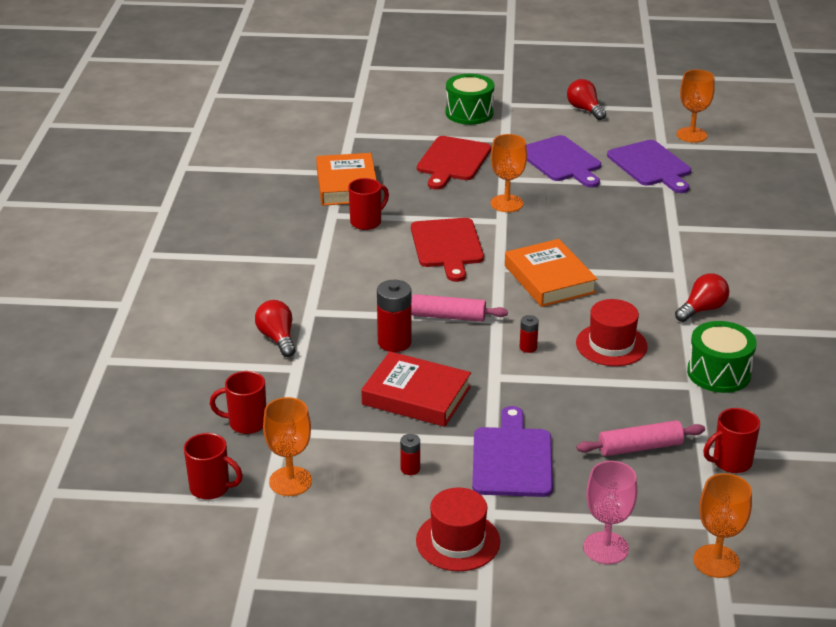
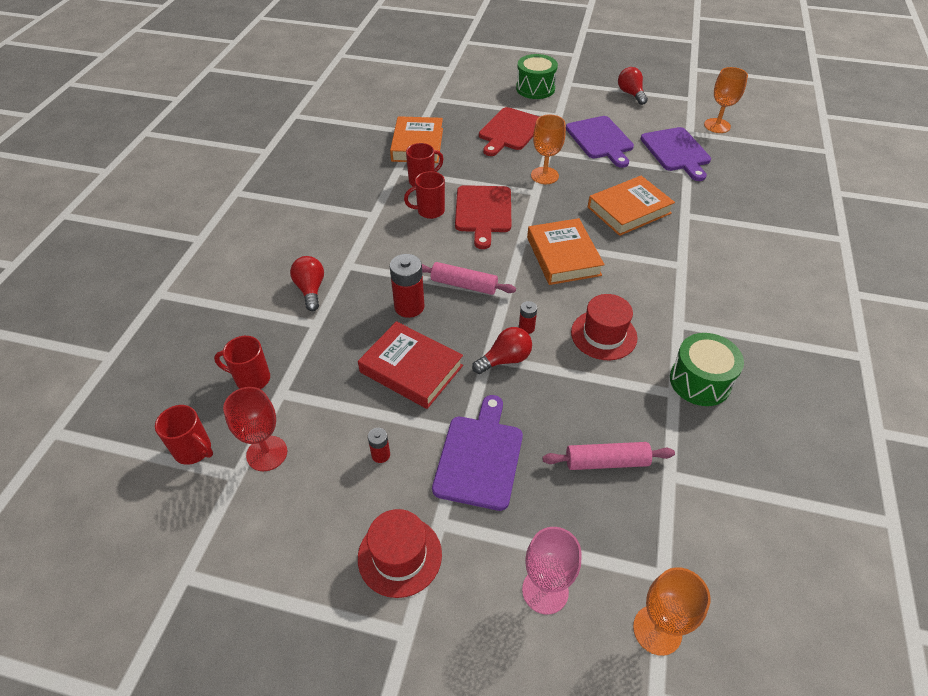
camera: 10 degrees right, 15 degrees up
(290, 481) = (267, 453): orange goblet -> red goblet
(611, 228) = (629, 210): none -> orange book
(702, 309) = (696, 306): red light bulb -> red light bulb (505, 359)
(730, 462) = (694, 495): red mug -> red mug (429, 211)

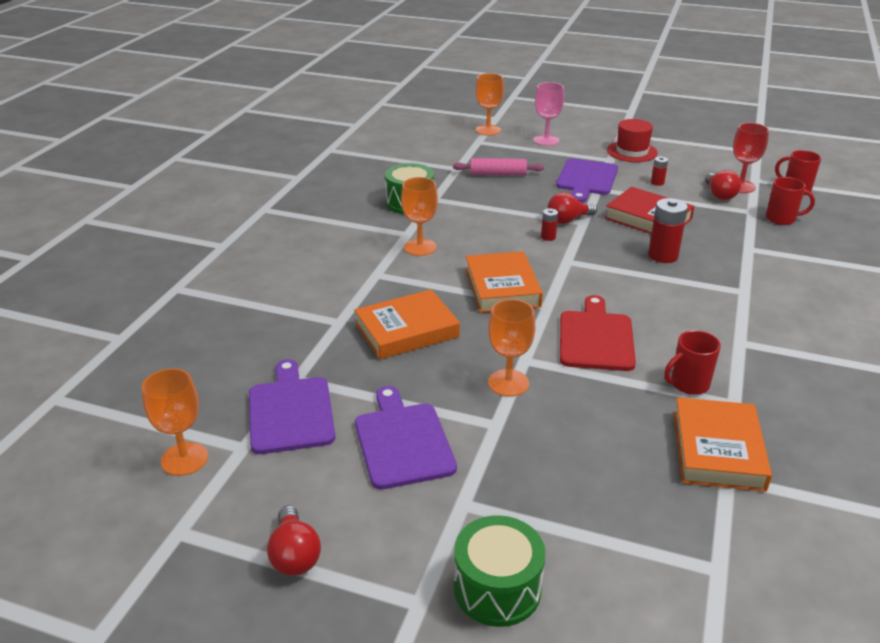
camera: 175 degrees left, 15 degrees down
(310, 290) = (771, 273): red light bulb -> red light bulb (719, 195)
(429, 211) = (667, 343): red mug -> none
(464, 285) = (610, 269): pink rolling pin -> none
(510, 131) = (557, 470): red cutting board -> none
(603, 335) = (478, 230): red hat -> none
(656, 303) = (420, 247): none -> orange goblet

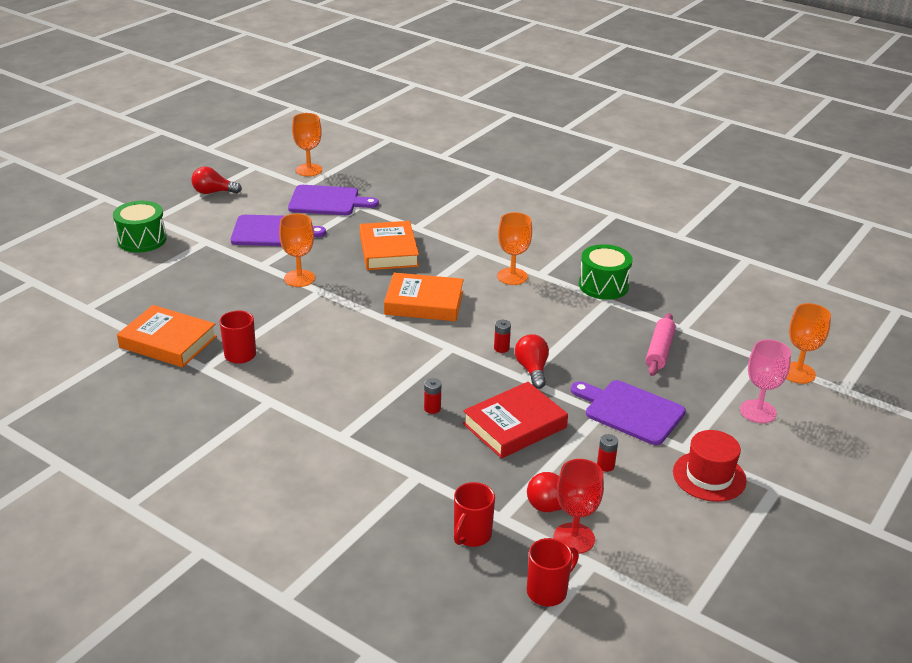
camera: 105 degrees right, 0 degrees up
(596, 338) = (325, 329): red cutting board -> none
(663, 256) = (432, 408): red battery -> red battery, size x0.52

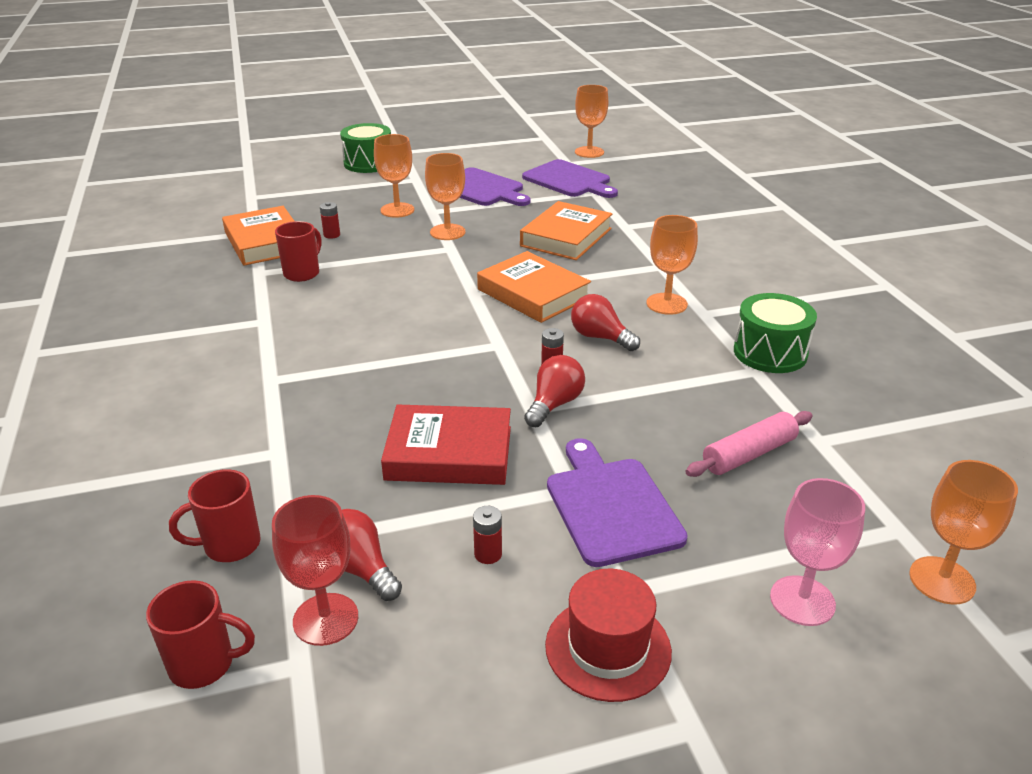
camera: 40 degrees right, 0 degrees up
(213, 192) = (479, 146): red light bulb -> red light bulb (600, 337)
(233, 274) = (397, 210): none -> orange goblet
(432, 408) = (391, 394): red battery -> red battery (332, 235)

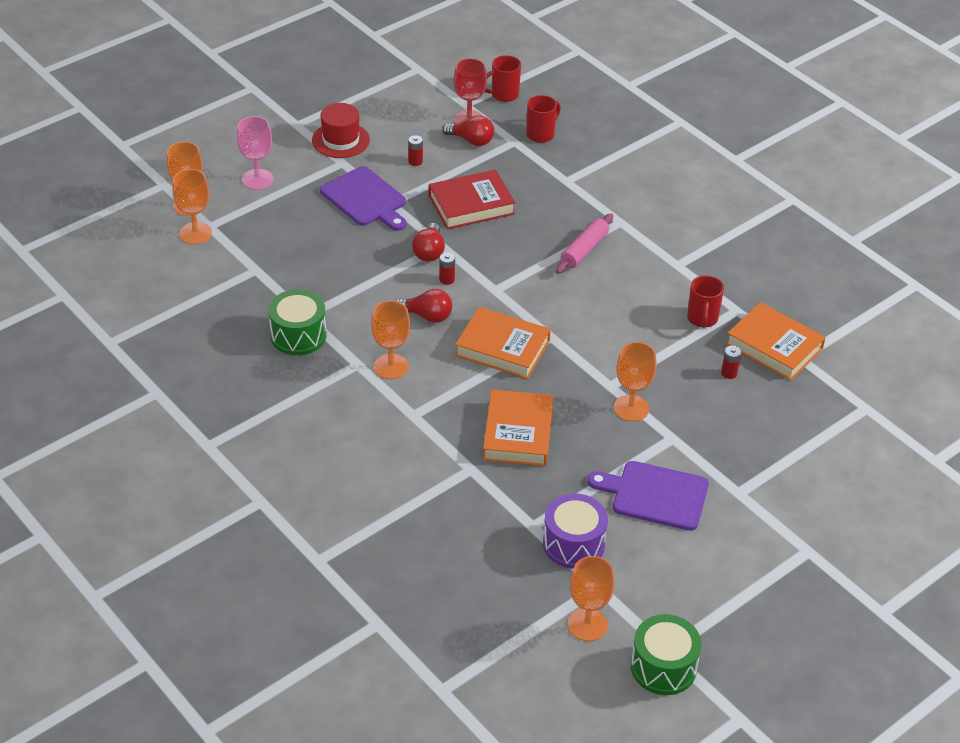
camera: 155 degrees right, 10 degrees up
(368, 163) = (819, 510): green drum -> green drum (663, 667)
(397, 210) = (706, 429): orange goblet -> orange goblet (195, 233)
(569, 180) = (573, 544): purple cutting board -> purple drum
(749, 454) = (297, 249): pink rolling pin -> pink rolling pin (584, 250)

